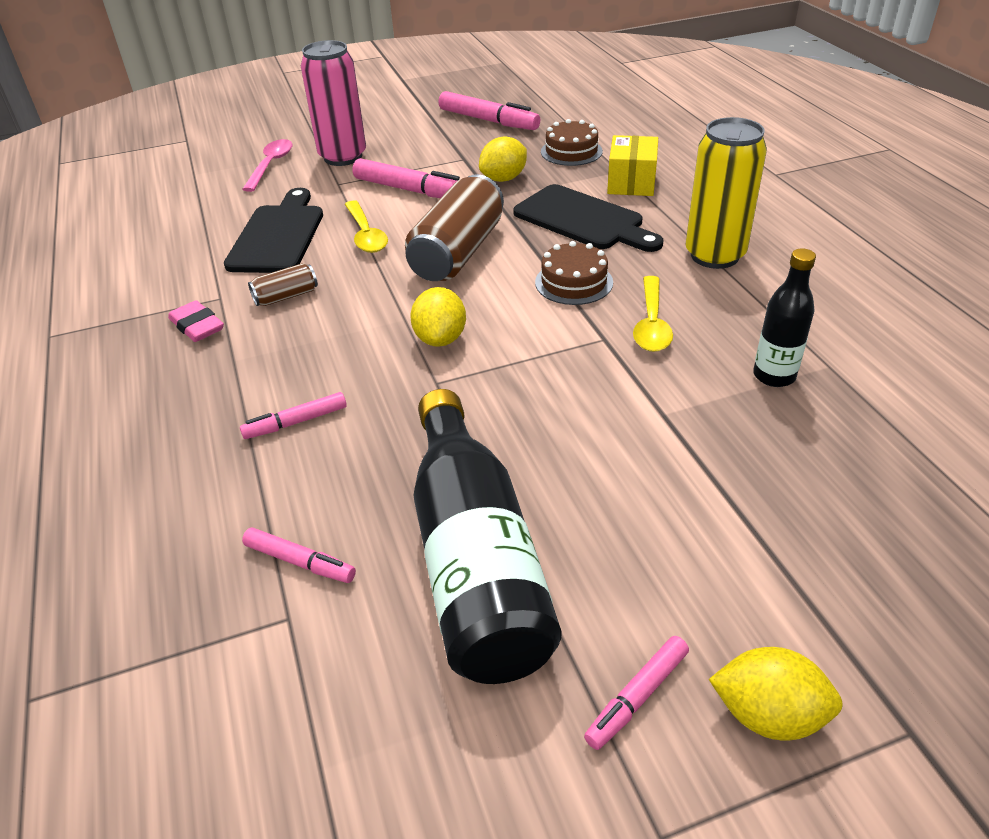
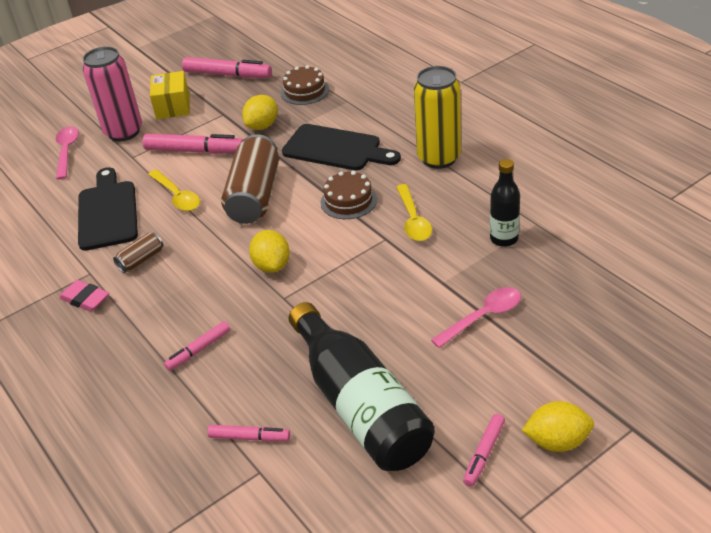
camera: 15 degrees left, 0 degrees up
(631, 182) = (360, 110): yellow box -> yellow box (173, 106)
(707, 478) = (483, 317): none -> pink spoon

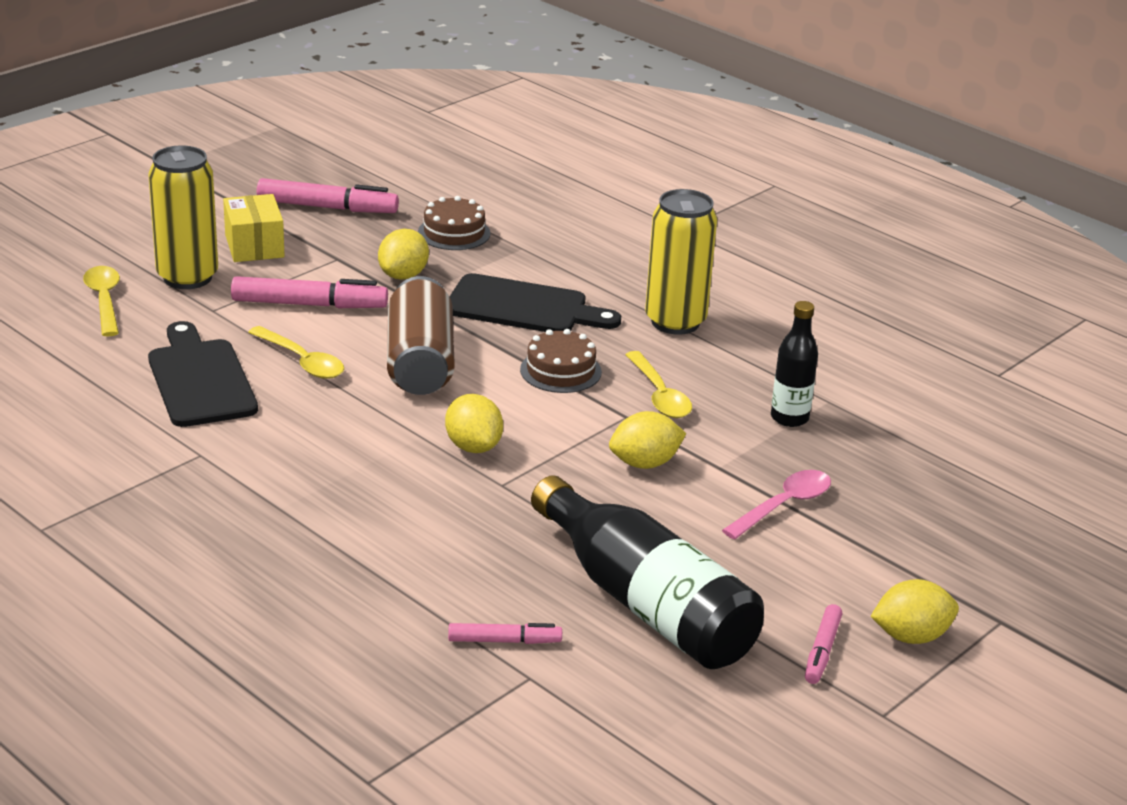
camera: 15 degrees left, 10 degrees down
(67, 152) = (104, 301): pink spoon -> yellow spoon
(85, 299) = (206, 486): pink eraser -> none
(124, 132) = (187, 277): pink can -> yellow can
(141, 260) = (275, 439): brown can -> none
(199, 350) = (399, 545): pink marker -> none
(389, 279) = (645, 463): none -> yellow lemon

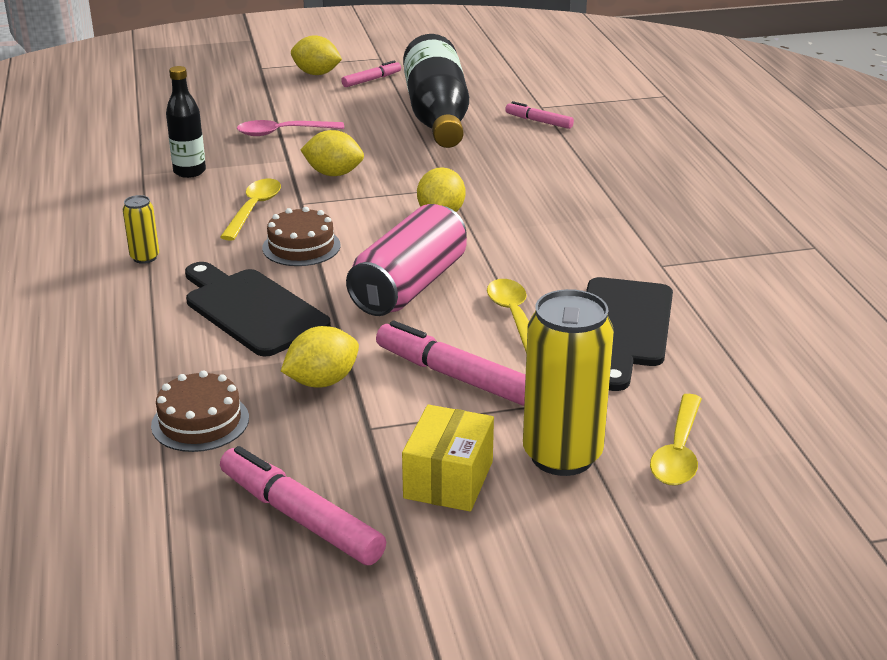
camera: 145 degrees left, 0 degrees up
(420, 362) = (409, 286): brown can -> pink can
(675, 322) = (145, 257): yellow can -> yellow can, size x0.46

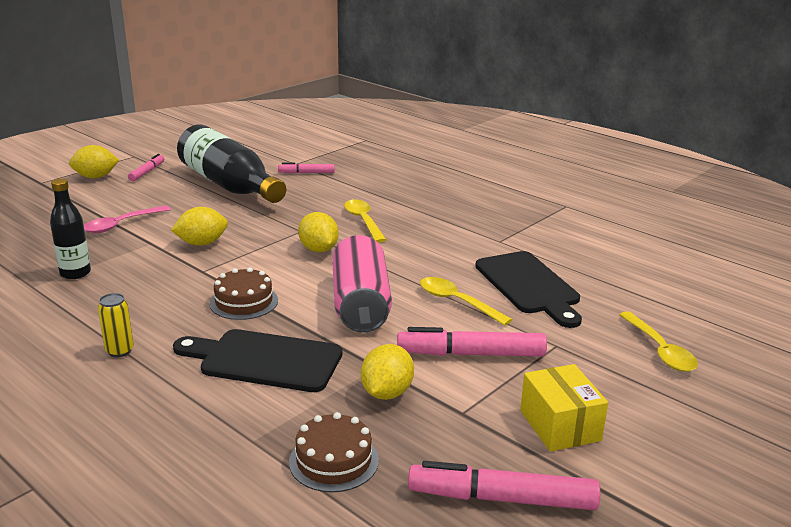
camera: 35 degrees left, 5 degrees down
(253, 209) = (169, 286): yellow spoon -> yellow spoon (363, 221)
(562, 456) = (603, 379): yellow can -> none

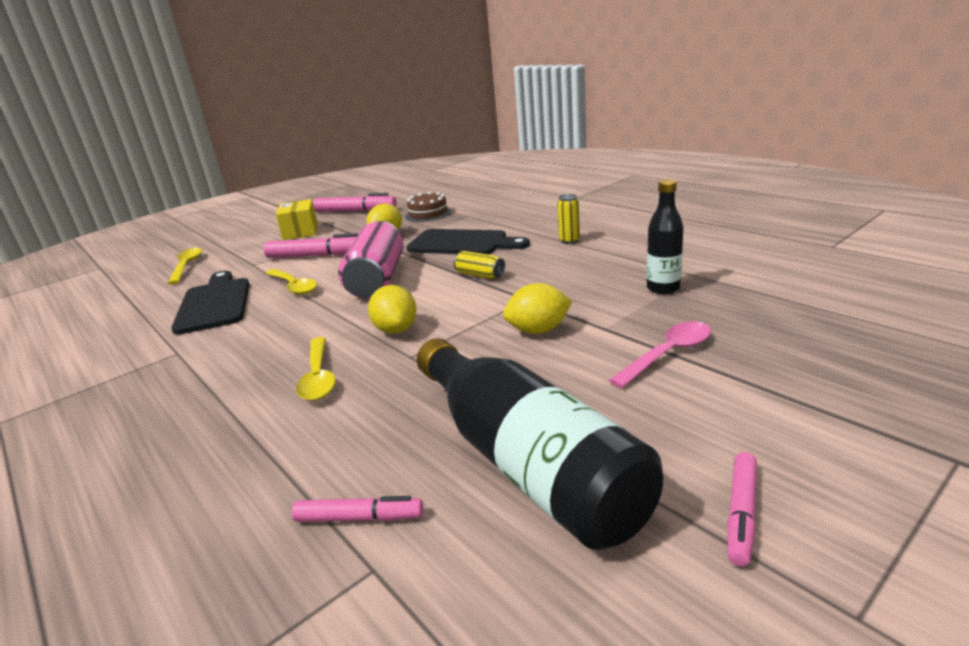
camera: 170 degrees left, 0 degrees up
(96, 177) = (850, 487): yellow lemon -> none
(244, 302) = (480, 275): brown cake -> yellow can

